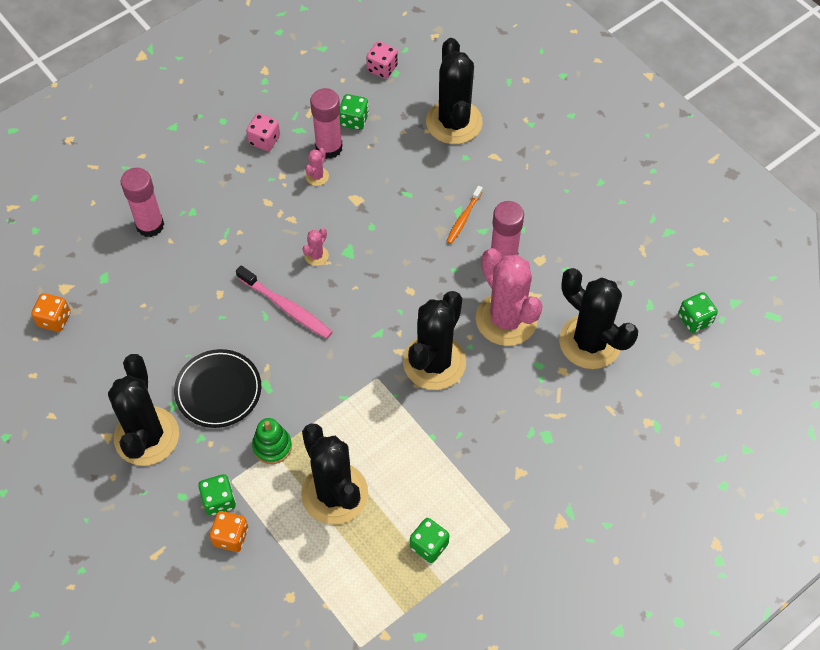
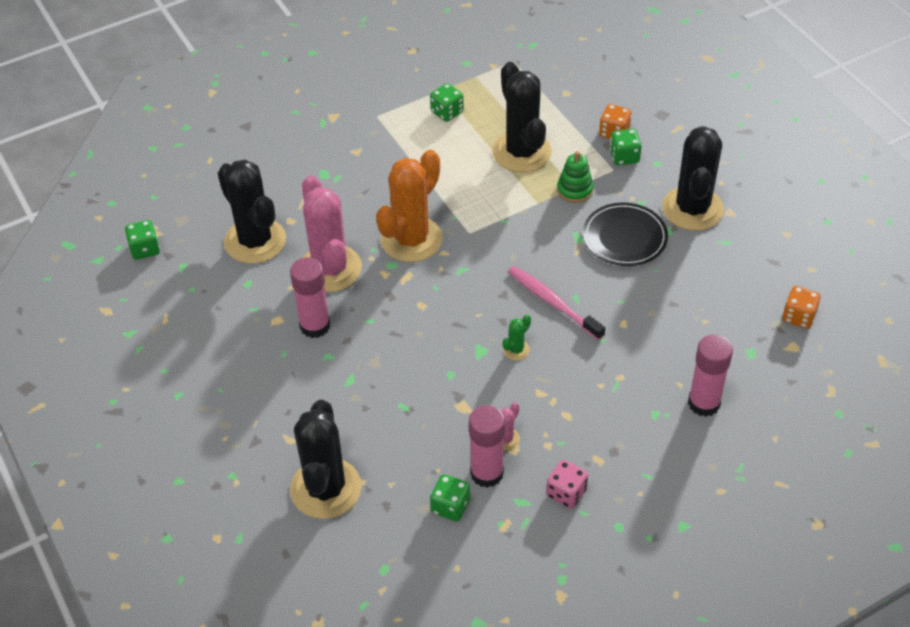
camera: 170 degrees left, 10 degrees down
(316, 256) = (516, 350): pink cactus -> green cactus
(382, 68) = (401, 578): pink dice -> none
(434, 362) = (411, 239): black cactus -> orange cactus
(463, 218) = (346, 371): orange toothbrush -> none

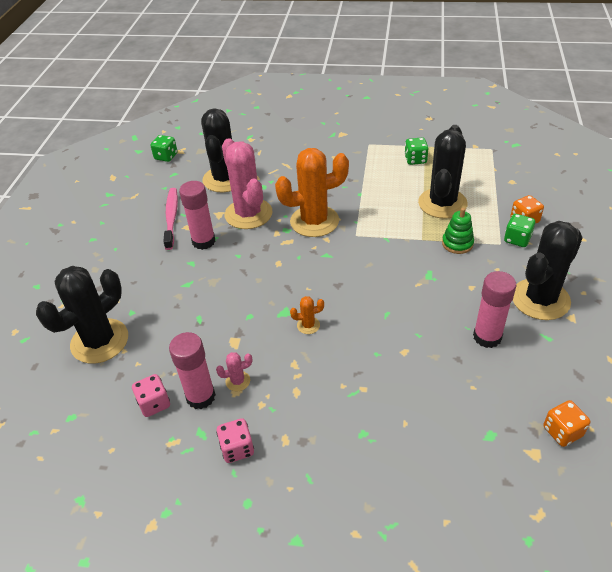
camera: 40 degrees right, 5 degrees down
(330, 268) = (248, 214): pink cactus -> pink cactus turned 45 degrees counterclockwise
(450, 506) = (154, 403): green dice -> pink dice
(516, 350) = (308, 325): green cactus -> orange cactus
(553, 303) = (366, 308): pink toothbrush -> pink toothbrush (171, 218)
(624, 237) = (464, 292): black plate -> none
(704, 403) = (410, 451): pink glue stick -> pink glue stick (487, 337)

